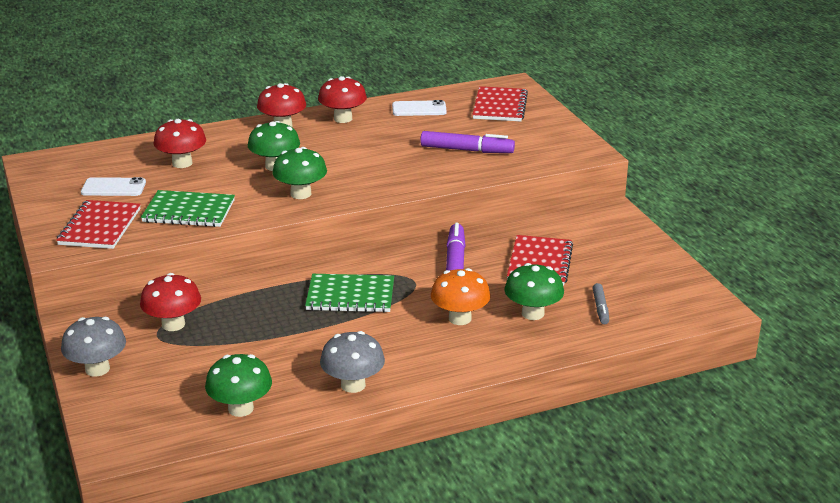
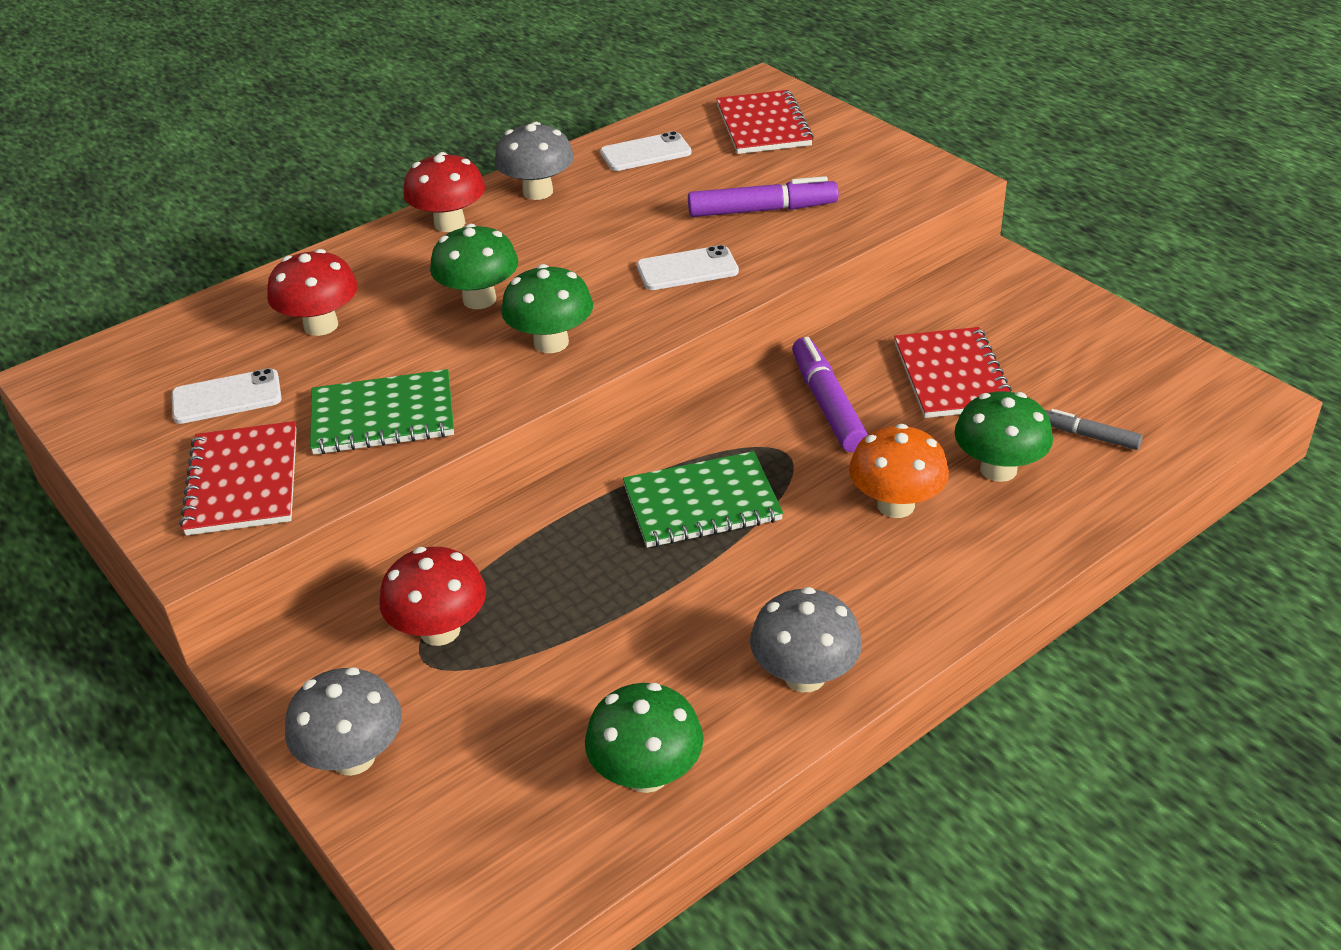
camera: 15 degrees left, 10 degrees up
(343, 119) = (538, 192): red mushroom -> grey mushroom
(401, 172) = (687, 269): none -> white phone
(600, 308) = (1090, 436): grey marker -> grey marker turned 135 degrees clockwise

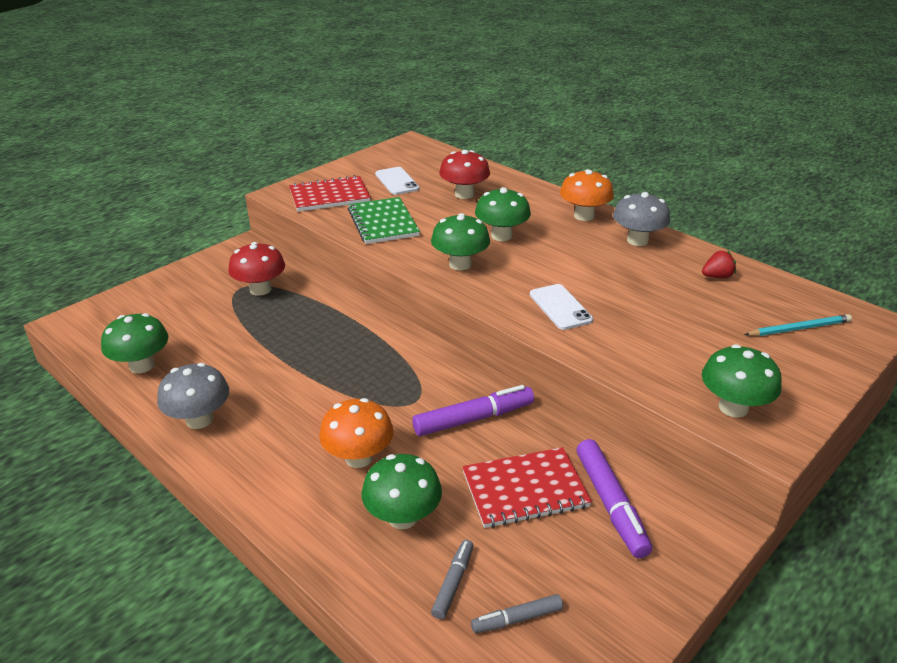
camera: 80 degrees right, 5 degrees down
(353, 757) = (180, 278): grey mushroom -> none
(449, 223) = (584, 216): red mushroom -> orange mushroom
(645, 153) = (717, 276): white phone -> red strawberry
(702, 503) = (360, 367): green notebook -> none
(762, 210) = (658, 335): purple marker -> purple marker (610, 504)
(763, 125) = (799, 328): red notebook -> turquoise pencil
(896, 188) = (733, 407): none -> green mushroom
(1129, 398) = (517, 619): none -> grey marker

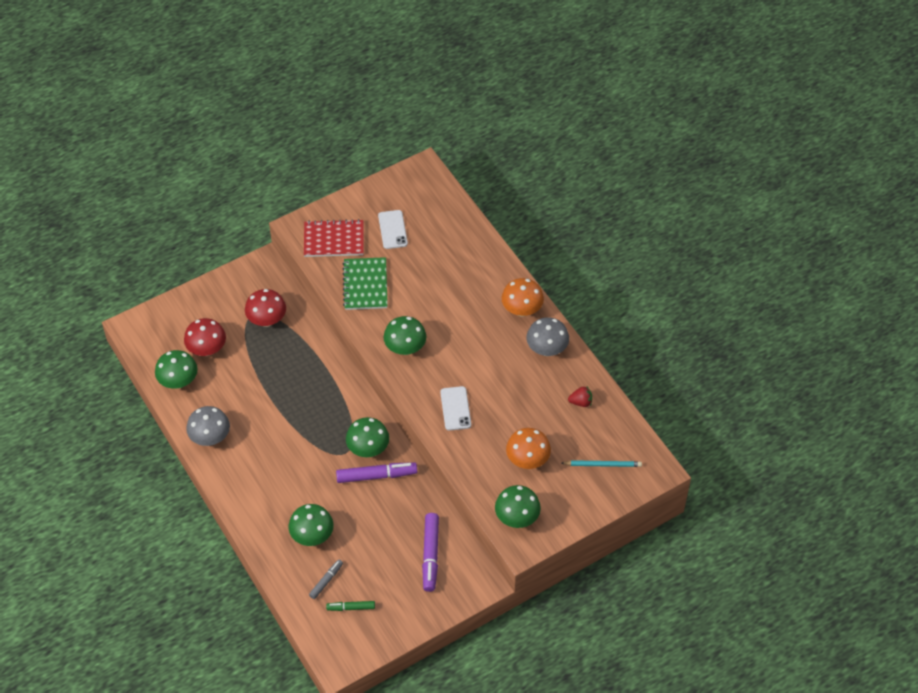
camera: 15 degrees right, 20 degrees up
(358, 457) = (298, 489): orange mushroom -> orange mushroom (527, 460)
(464, 194) = (440, 260): red mushroom -> red mushroom (207, 349)
(501, 236) = (448, 321): green mushroom -> green mushroom (368, 449)
(517, 619) = (351, 608): grey marker -> green marker
(525, 490) = (386, 534): red notebook -> none

